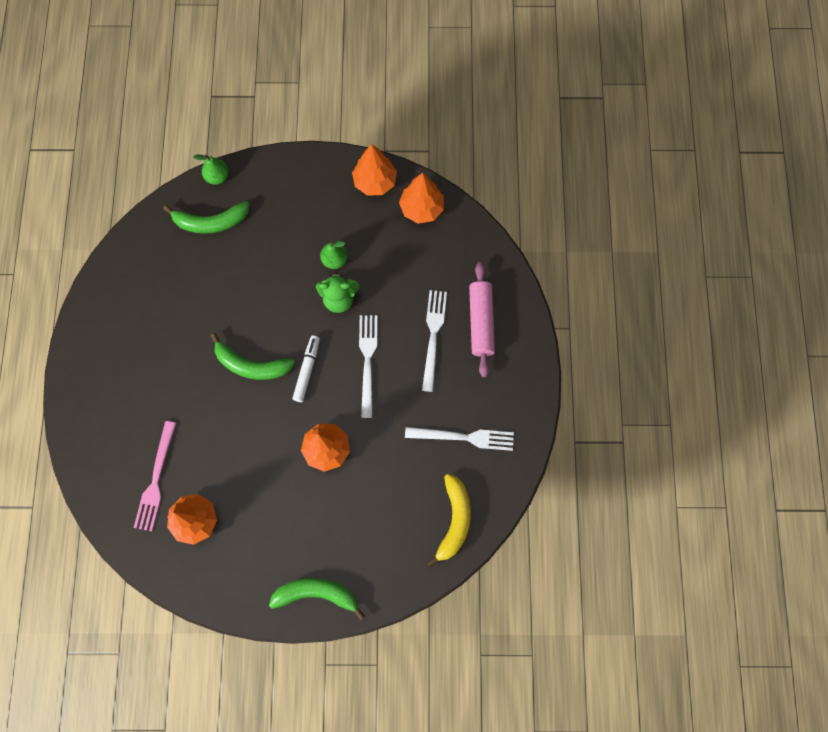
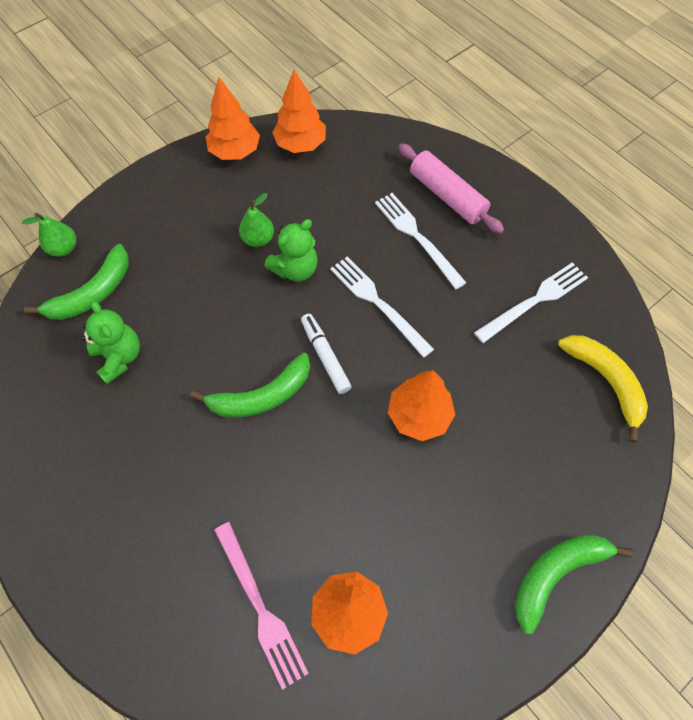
camera: 40 degrees left, 10 degrees down
(194, 277) = (119, 357): none -> green teddy bear

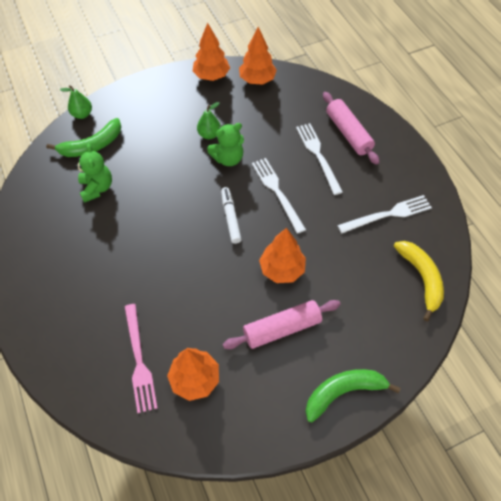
camera: 15 degrees right, 5 degrees down
(262, 396) = (181, 233): green banana -> none
(445, 503) = (282, 328): none -> pink rolling pin

